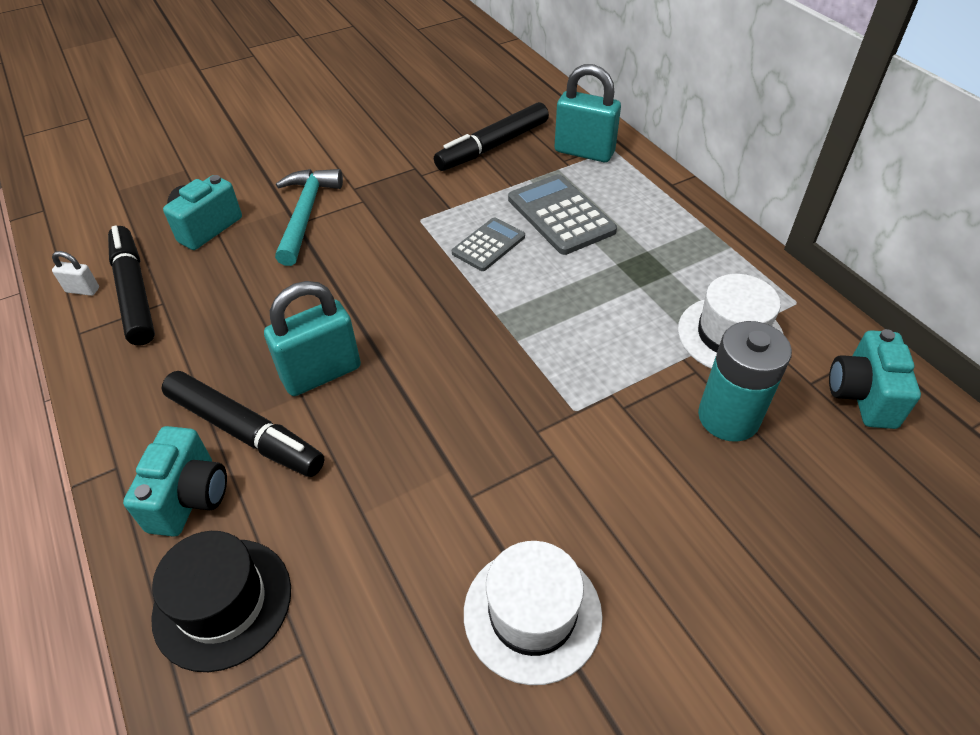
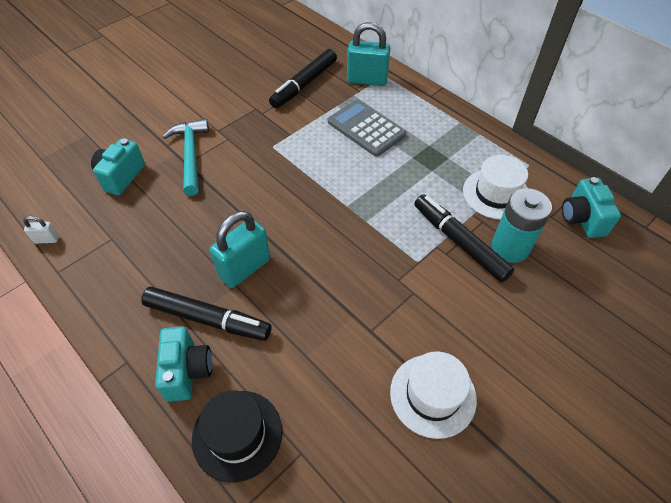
camera: 15 degrees left, 5 degrees up
(134, 292) = (87, 234): black marker -> black marker (459, 242)
(488, 245) = (325, 157): grey calculator -> none

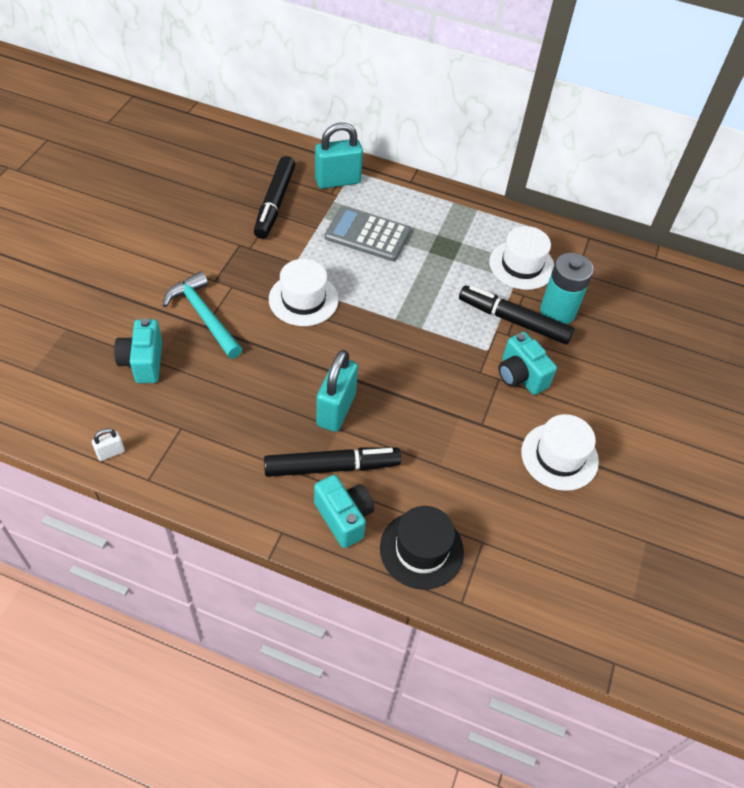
camera: 30 degrees left, 0 degrees up
(278, 165) = (303, 299): none -> white hat
(582, 219) = (603, 266): turquoise camera -> turquoise camera (520, 376)

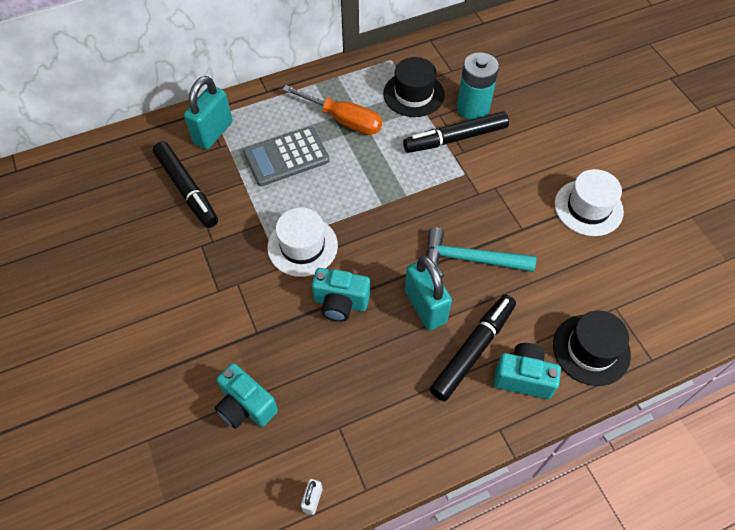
camera: 40 degrees left, 5 degrees up
(203, 316) = (245, 326): turquoise hammer -> turquoise hammer (470, 259)
(441, 242) = (343, 120): none -> orange screwdriver
(520, 376) = (504, 174): turquoise camera -> turquoise camera (340, 303)
(521, 265) = (413, 94): white hat -> black hat

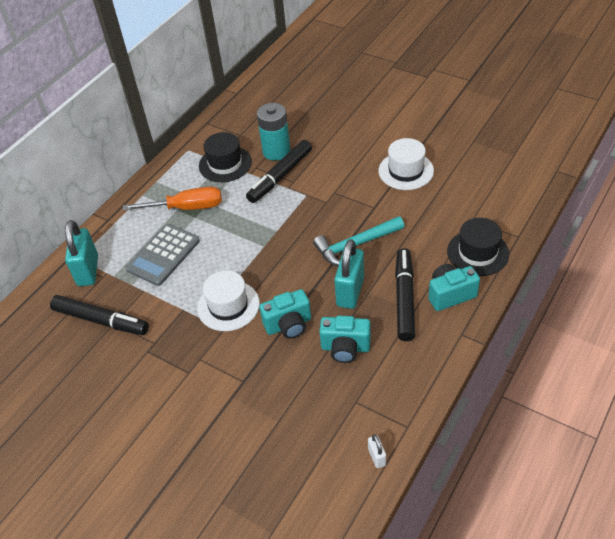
camera: 30 degrees left, 10 degrees down
(246, 406) = (277, 432): turquoise camera -> turquoise camera (345, 348)
(425, 307) = (350, 292): turquoise padlock -> turquoise padlock turned 75 degrees clockwise

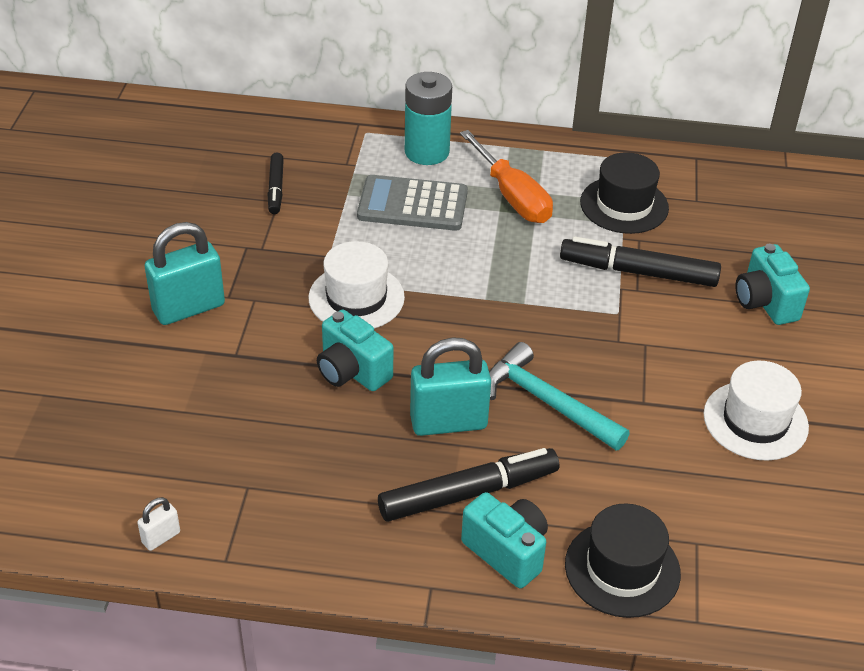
camera: 60 degrees right, 5 degrees down
(88, 271) = (350, 147): turquoise padlock -> turquoise padlock (188, 308)
(101, 320) = (276, 188): black marker -> black marker, size x0.57
(276, 151) = (689, 251): turquoise battery -> turquoise battery (427, 152)
(345, 348) = (338, 447): turquoise camera -> turquoise camera (765, 303)

